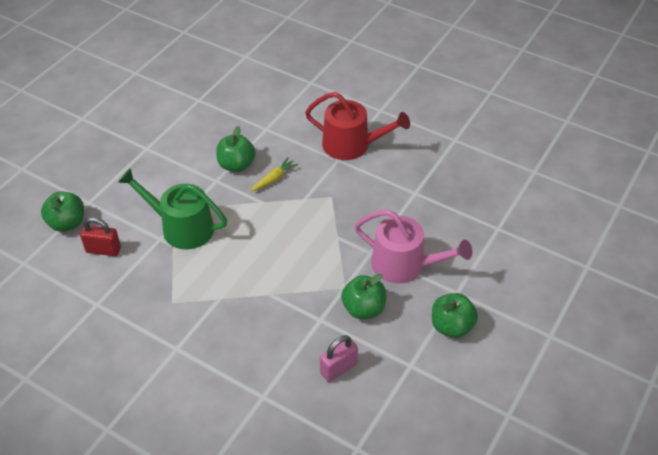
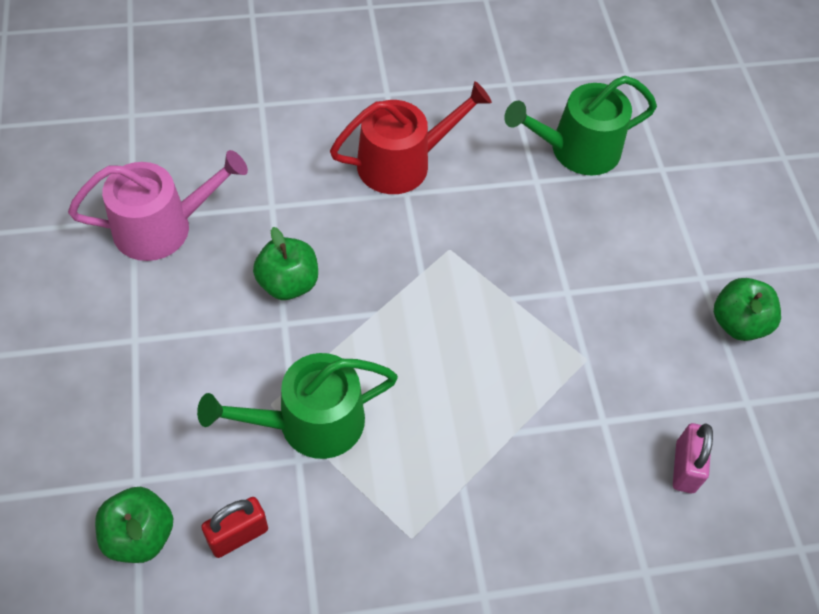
camera: 45 degrees left, 10 degrees up
(274, 179) = (356, 271): yellow carrot -> none
(363, 309) = (633, 370): green apple -> none
(404, 265) = (618, 282): pink watering can -> pink watering can (162, 227)
(456, 191) = (577, 150): none -> green watering can

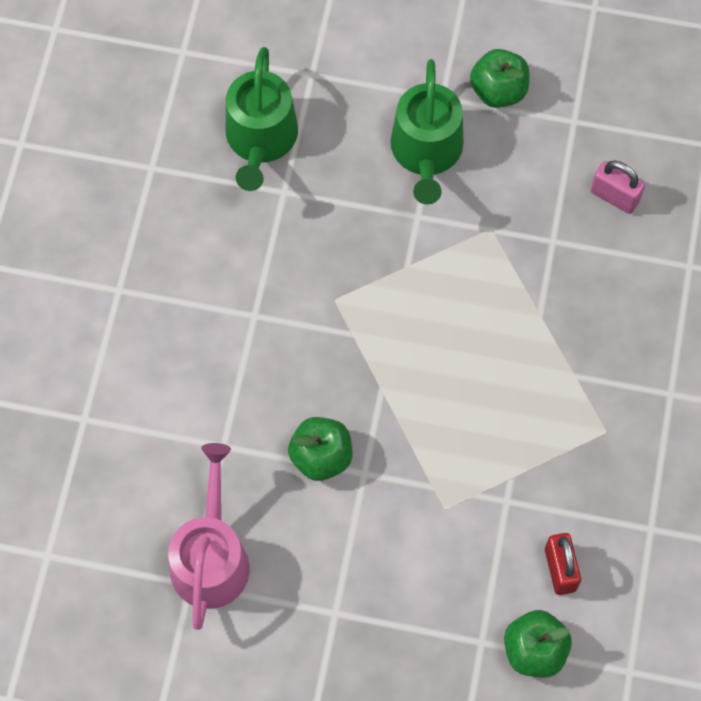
camera: 65 degrees left, 10 degrees up
(310, 423) = (474, 480): green watering can -> green watering can (426, 152)
(402, 163) = (215, 306): red watering can -> none

